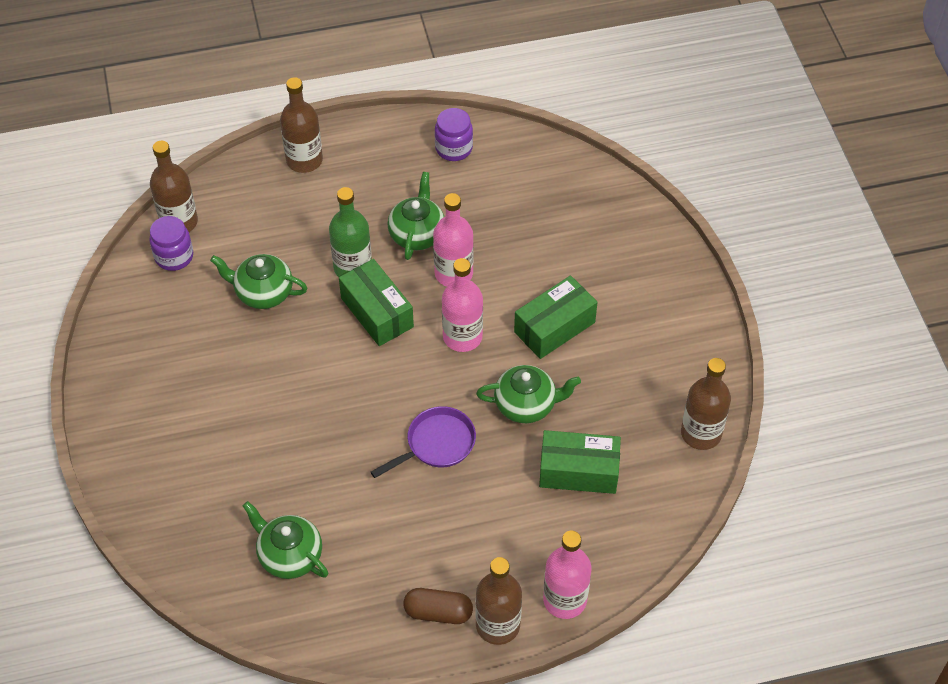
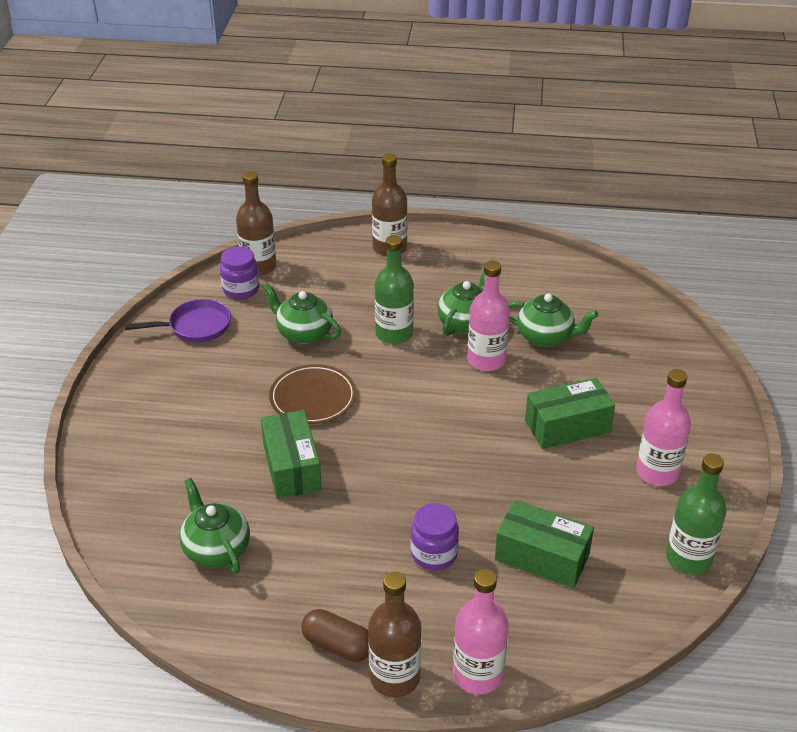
camera: 20 degrees right, 15 degrees down
(305, 366) = (313, 397): none -> brown plate
(377, 312) = (400, 373): green box -> green box (292, 467)
(436, 444) = (406, 493): purple pan -> purple pan (195, 326)
(454, 148) = (528, 268): purple jar -> purple jar (434, 554)
(462, 337) = (472, 412): pink bottle -> pink bottle (657, 472)
(526, 405) = (511, 484): green teapot -> green teapot (546, 337)
(701, 433) = (688, 558): brown bottle -> green bottle

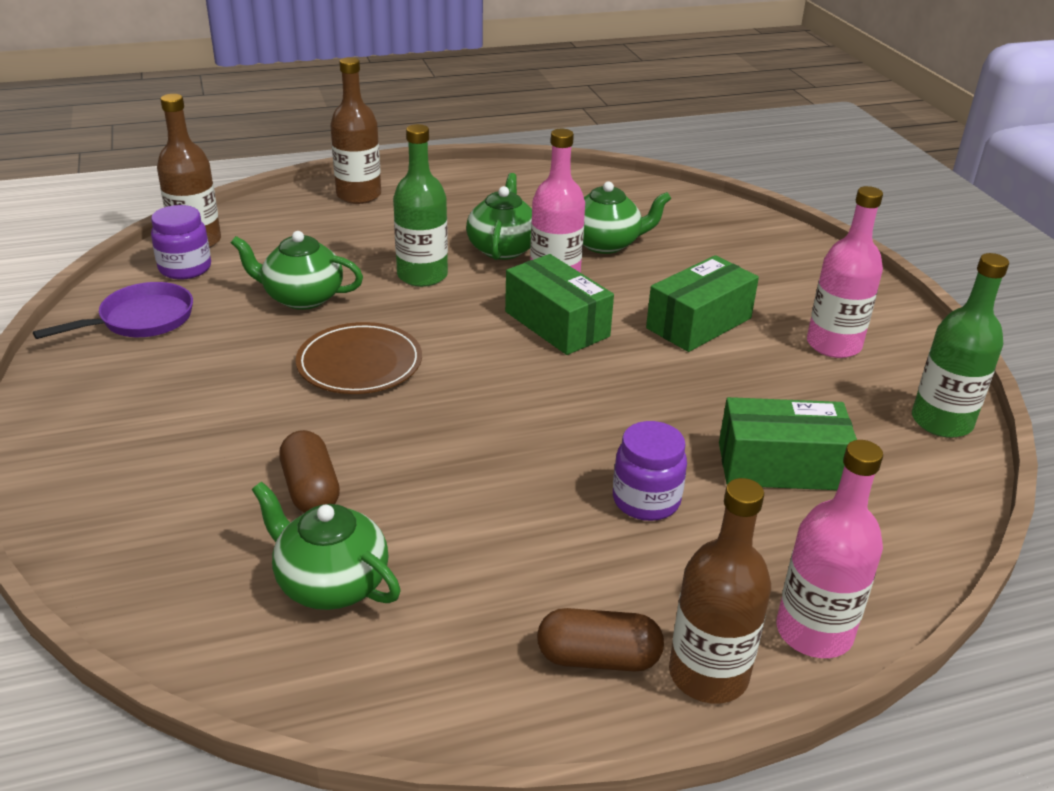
camera: 25 degrees left, 5 degrees down
(236, 483) = (311, 489): none -> brown capsule
(292, 467) = (381, 449): green box -> green box (557, 324)

